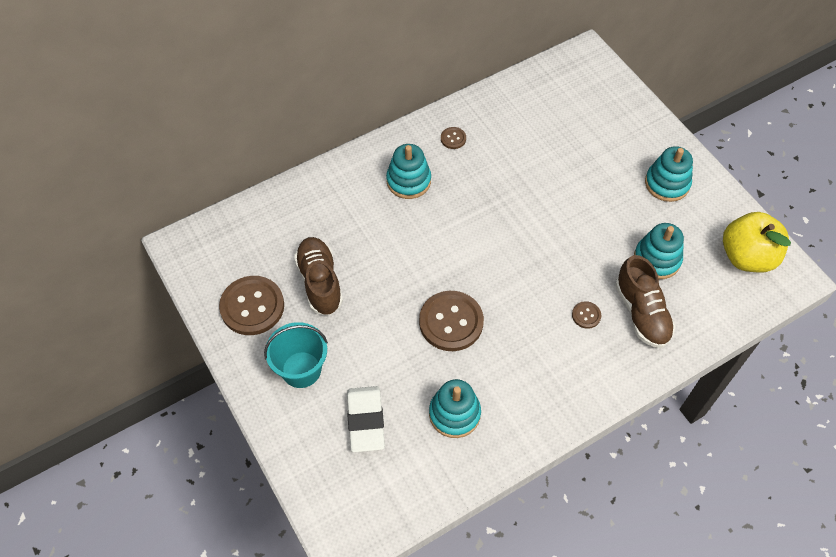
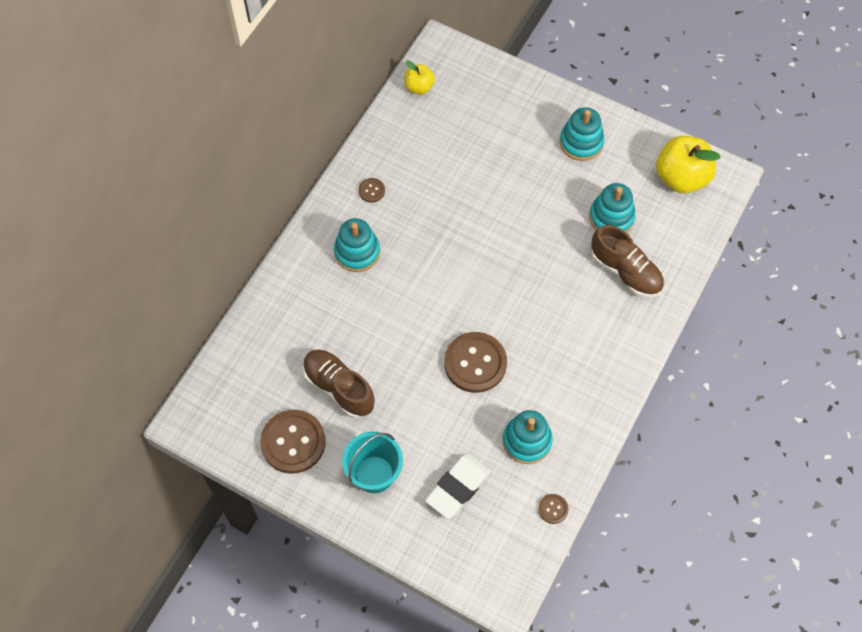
camera: 30 degrees left, 5 degrees up
(366, 421) = (458, 487): white eraser -> white eraser turned 75 degrees clockwise
(547, 76) = (419, 87): none -> yellow apple
(586, 315) = (582, 297): brown button -> brown button (553, 509)

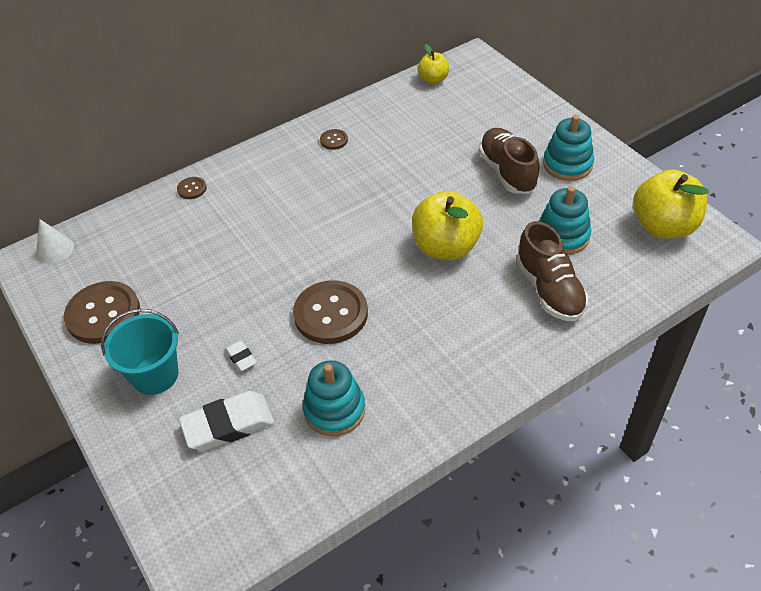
camera: 30 degrees right, 15 degrees down
(203, 402) = (55, 249): none -> white cone
(339, 388) = (182, 284): brown shoe -> brown shoe (507, 172)
(357, 252) = (285, 181): turquoise stacking toy -> none
(431, 430) = (241, 358): none -> white eraser
(528, 264) = (446, 247): none -> yellow apple
(553, 509) = (316, 494): brown button -> brown button (192, 189)

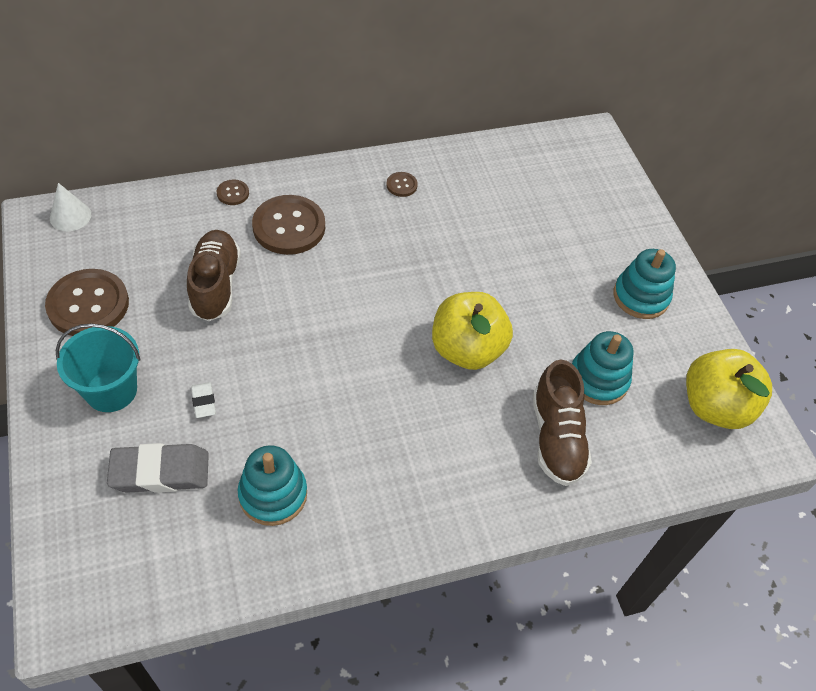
camera: 10 degrees right, 5 degrees up
(228, 425) = (160, 472): white eraser -> grey eraser
(331, 314) = (314, 385): brown button -> brown button (289, 227)
(433, 79) = (538, 147): yellow apple -> none
(507, 172) = (571, 283): brown shoe -> brown shoe (215, 285)

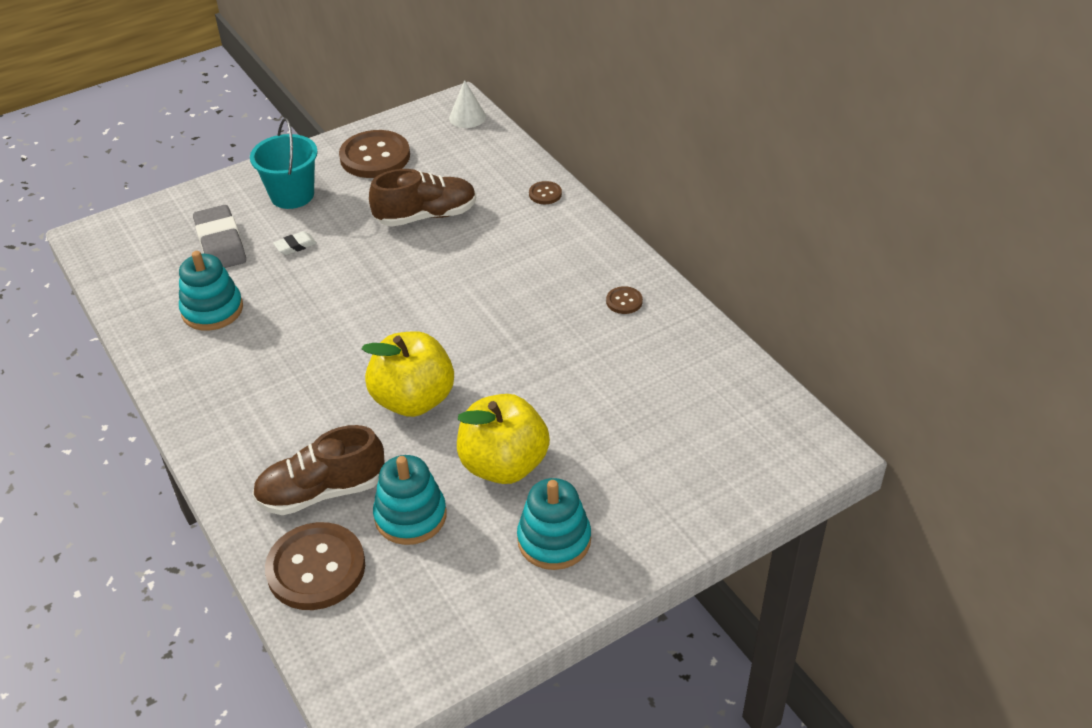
camera: 80 degrees right, 10 degrees down
(289, 227) = (520, 239): brown button -> brown button (316, 568)
(715, 406) = (407, 636): yellow apple -> yellow apple (504, 465)

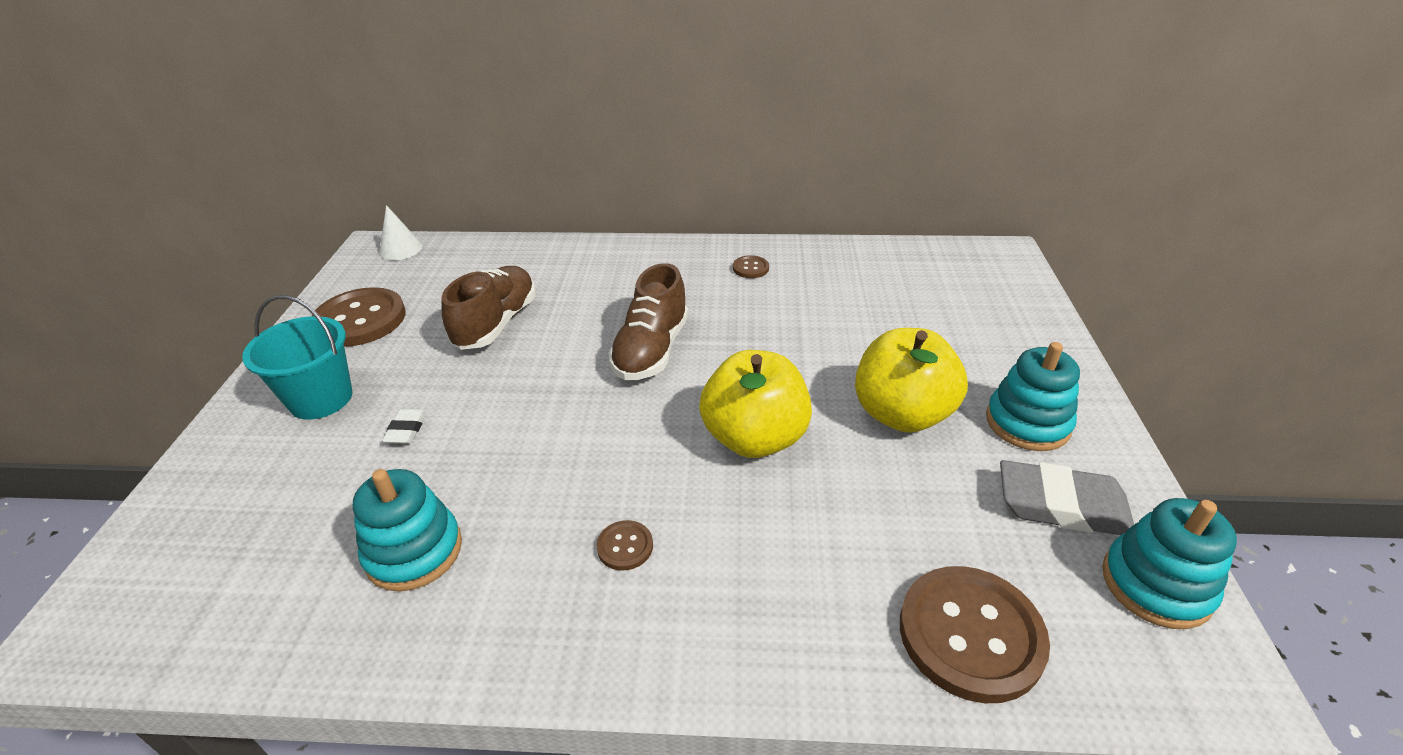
camera: 55 degrees left, 5 degrees down
(221, 243) = (306, 492): grey eraser -> grey eraser (1062, 506)
(321, 492) = (840, 574): brown shoe -> brown shoe (651, 350)
(410, 516) = (932, 511): turquoise stacking toy -> turquoise stacking toy (1156, 584)
(545, 194) = (566, 252): brown button -> brown button (625, 546)

